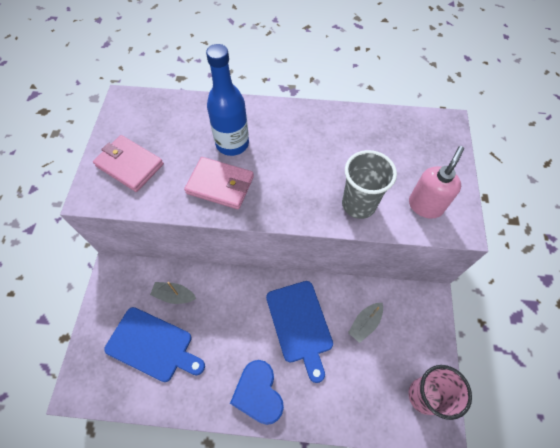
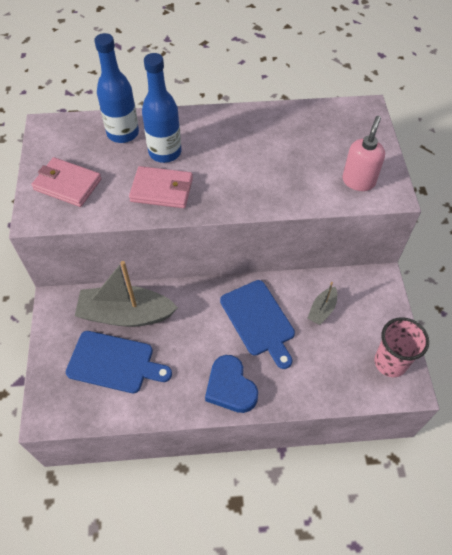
camera: 10 degrees left, 5 degrees down
(174, 295) = (126, 314): grey boat -> grey boat, size x2.09
(196, 117) = (123, 133): none -> blue bottle
(358, 204) = (297, 188): grey cup -> none

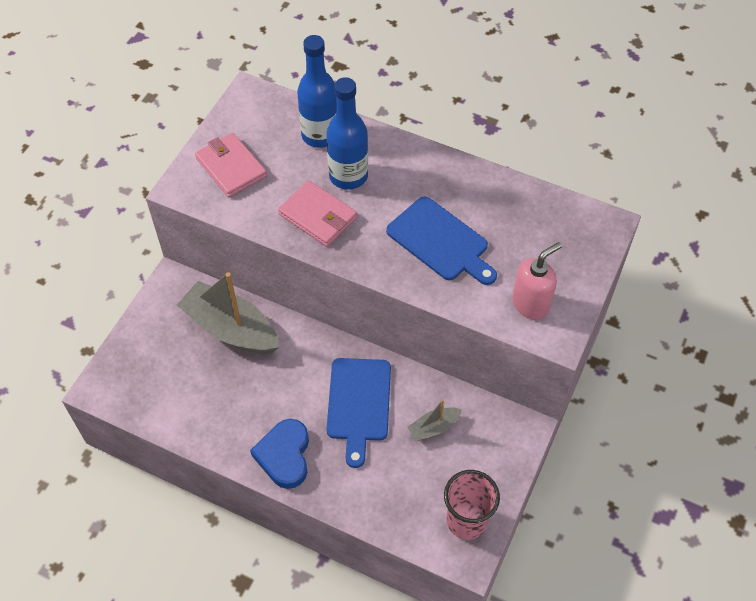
camera: 30 degrees right, 0 degrees up
(114, 362) = (190, 371): blue cutting board -> blue cutting board (440, 241)

